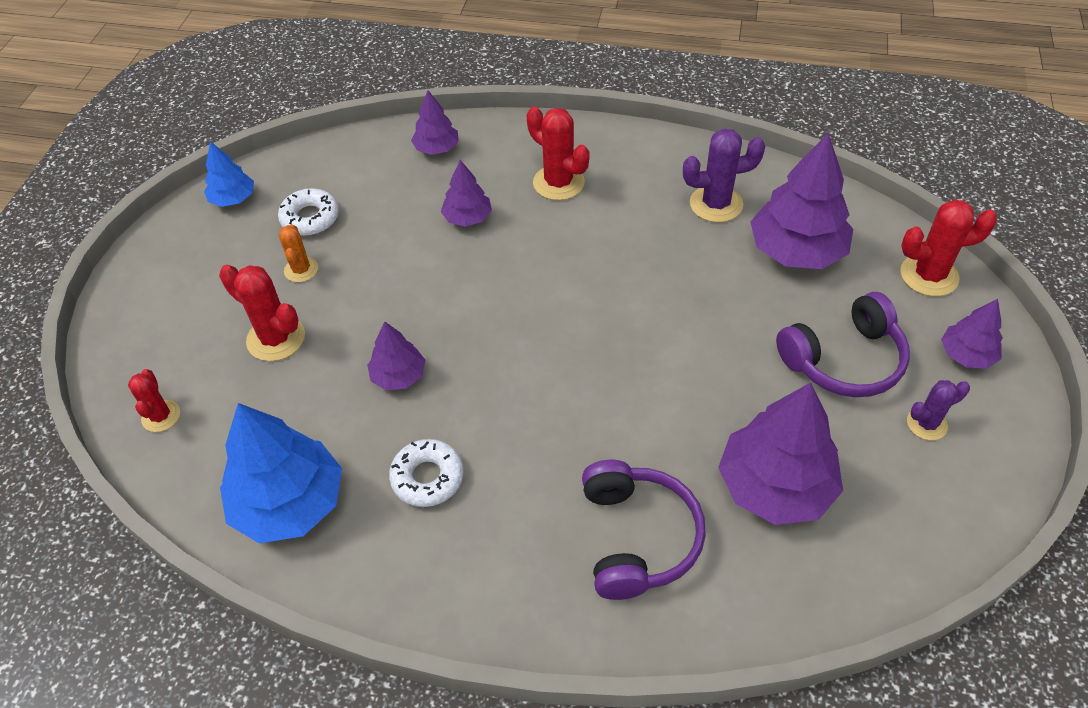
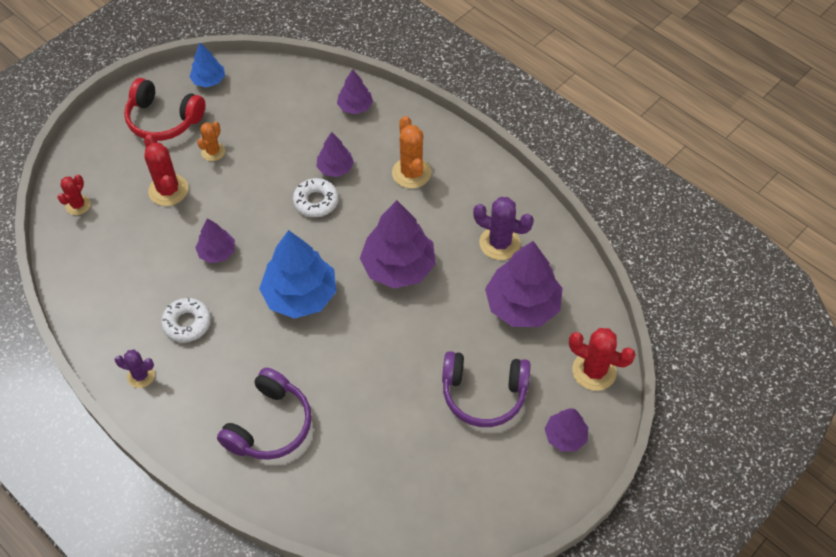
camera: 30 degrees right, 5 degrees up
(206, 265) = (163, 120): none -> red headphones
(289, 503) = (107, 295): blue tree -> blue tree (300, 295)
(310, 218) = (243, 118): white donut -> white donut (316, 201)
(558, 183) = (411, 173): red cactus -> orange cactus
(775, 486) = (371, 443): purple tree -> purple tree (398, 267)
(926, 424) = (496, 462): purple cactus -> purple cactus (141, 376)

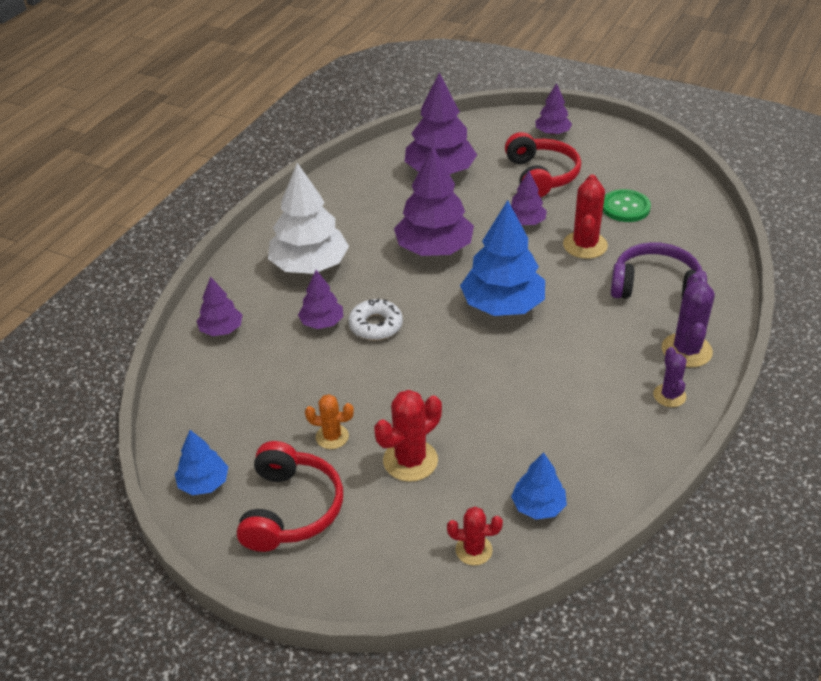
camera: 105 degrees left, 15 degrees down
(90, 251) = (538, 506): none -> blue tree
(187, 323) = (585, 380): white donut -> none
(217, 252) = (481, 385): purple tree -> purple tree (525, 222)
(399, 452) = (625, 207): none -> green button
(411, 173) = (309, 265): orange cactus -> white tree
(483, 394) = (541, 176): purple headphones -> red headphones
(499, 243) = (377, 195): purple cactus -> purple cactus (686, 350)
(594, 371) = (485, 128): red cactus -> red cactus (585, 245)

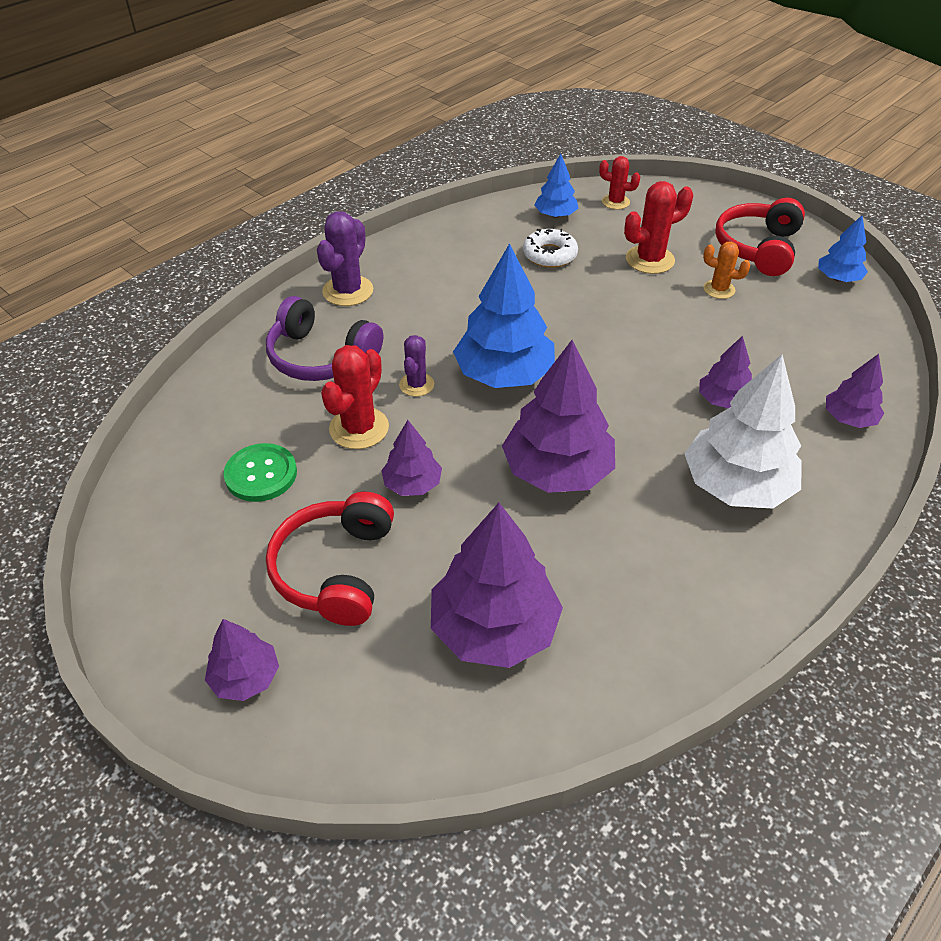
camera: 165 degrees left, 5 degrees up
(375, 325) = (659, 383): white donut -> white donut (549, 255)
(669, 395) = (396, 260): purple cactus -> purple cactus (416, 385)

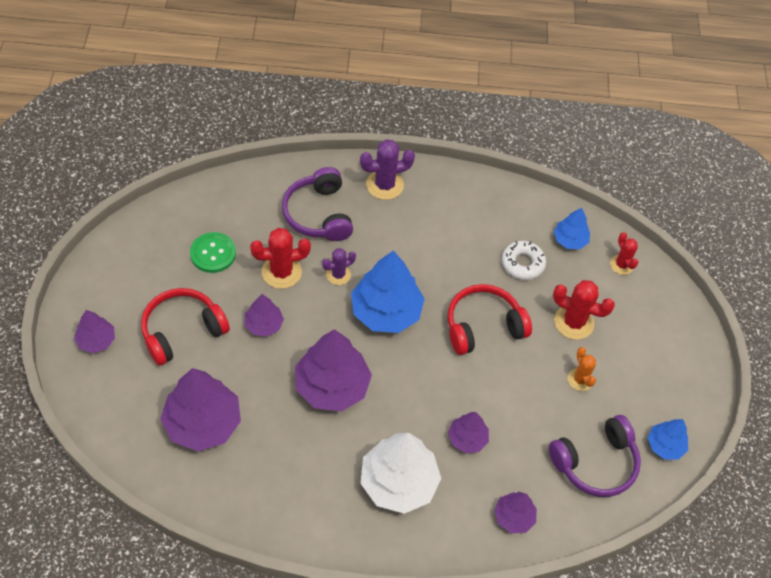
camera: 45 degrees right, 10 degrees up
(757, 248) = (652, 379): red headphones -> red headphones (483, 326)
(824, 329) = (595, 463): none -> purple headphones

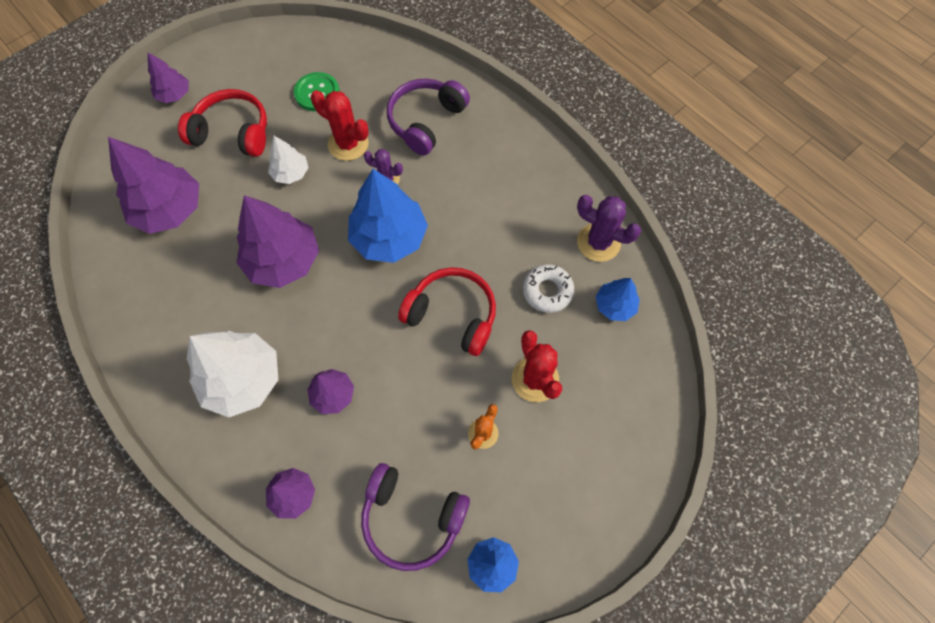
camera: 50 degrees right, 10 degrees up
(264, 324) = (291, 173): purple tree -> white tree
(384, 185) = (504, 137): purple cactus -> purple cactus (598, 242)
(621, 265) = (639, 367): red cactus -> none

